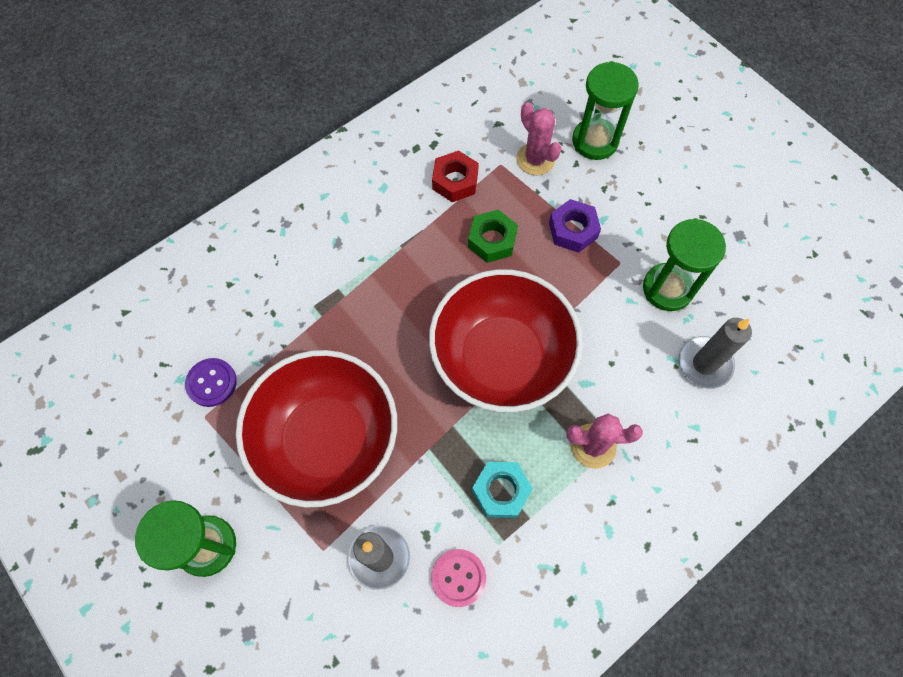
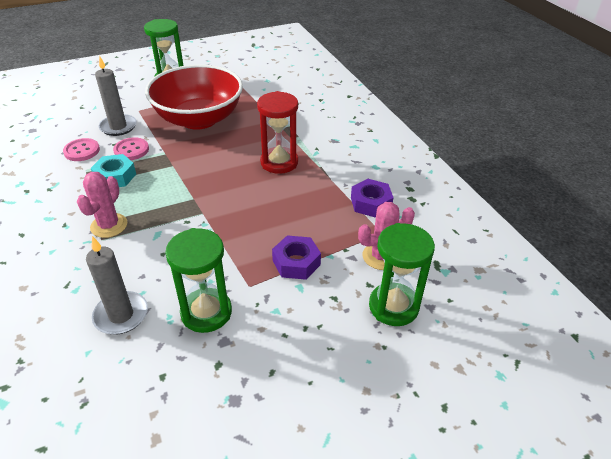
camera: 105 degrees right, 25 degrees down
(211, 383) = (258, 89): purple button -> none
(406, 294) = (279, 162): none -> red hourglass
(435, 502) = (131, 150): none -> pink button
(455, 181) = (370, 203): red nut -> purple nut
(492, 240) = (306, 212): green nut -> none
(501, 358) = (205, 196): red bowl -> none

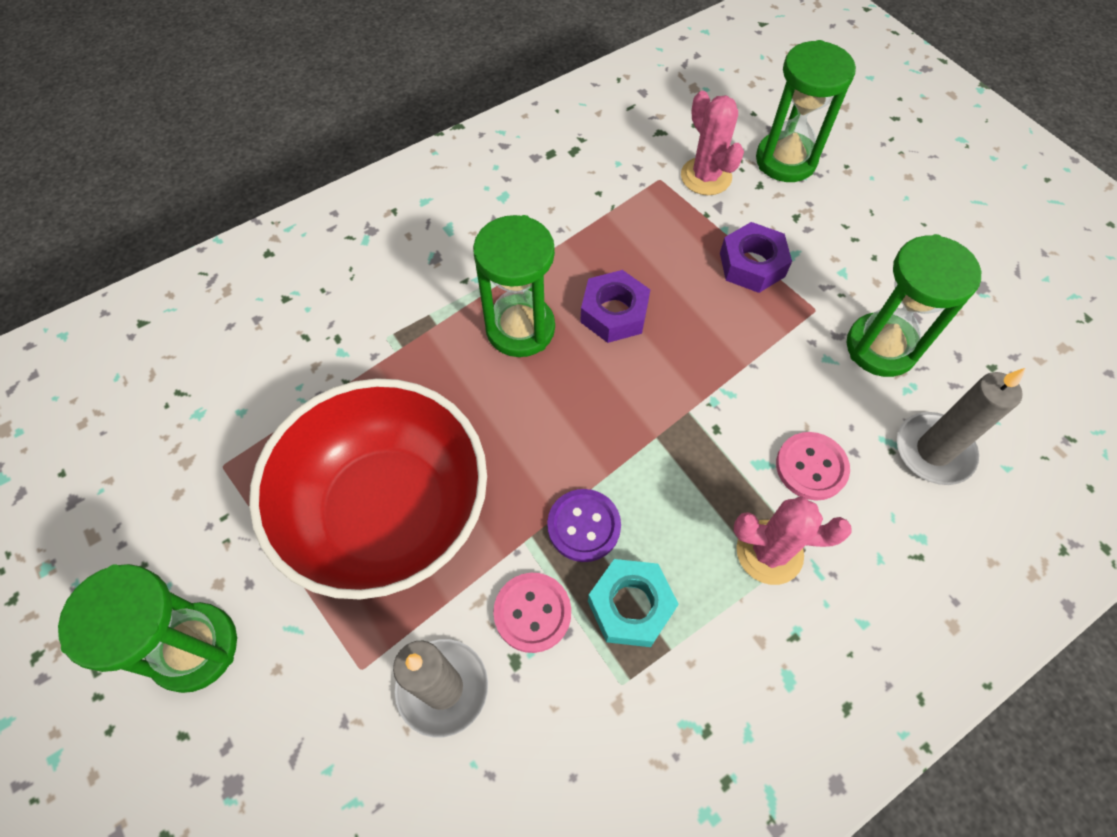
camera: 100 degrees left, 20 degrees up
(82, 151) = (557, 730): pink button -> pink button (811, 467)
(160, 168) = (583, 526): none -> purple button
(279, 162) = (520, 328): red hourglass -> green hourglass
(370, 203) = (598, 195): purple nut -> purple nut (614, 313)

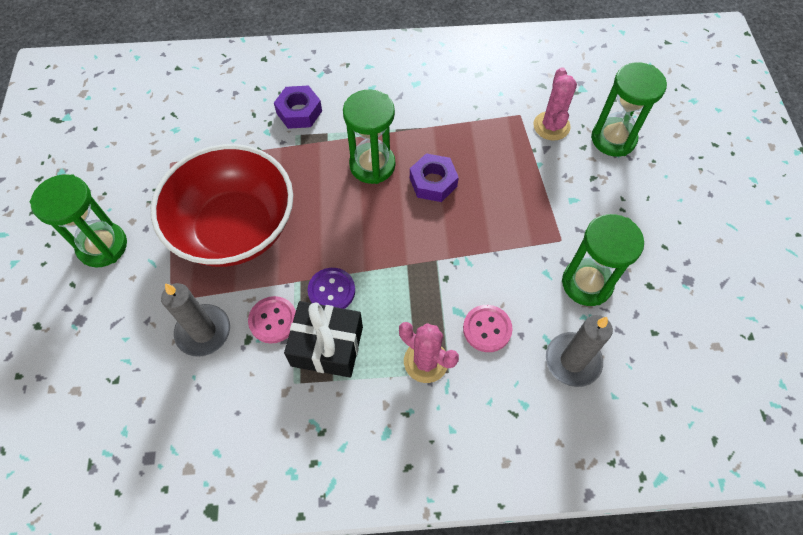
camera: 30 degrees right, 0 degrees up
(630, 606) = (327, 346): turquoise nut -> black gift
(752, 264) = (540, 193): purple nut -> purple nut (299, 112)

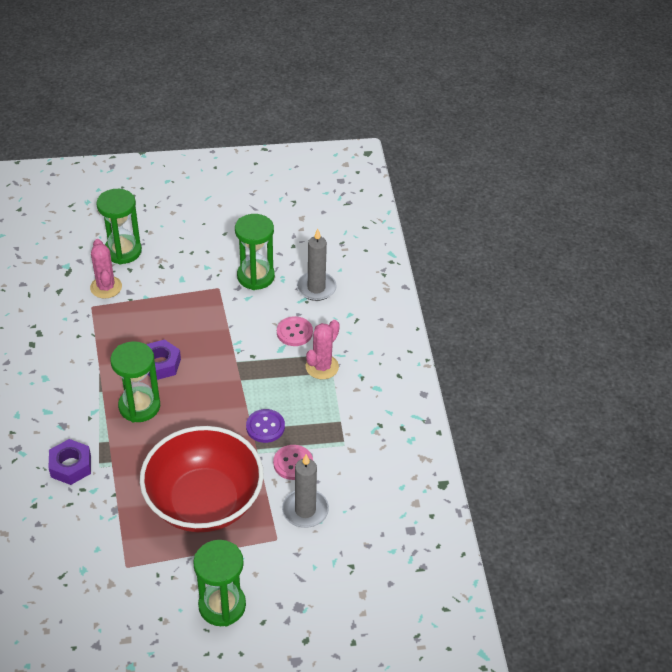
camera: 95 degrees left, 15 degrees down
(327, 346) = (313, 426): black gift -> none
(551, 126) = (106, 287): pink cactus -> pink cactus turned 75 degrees clockwise

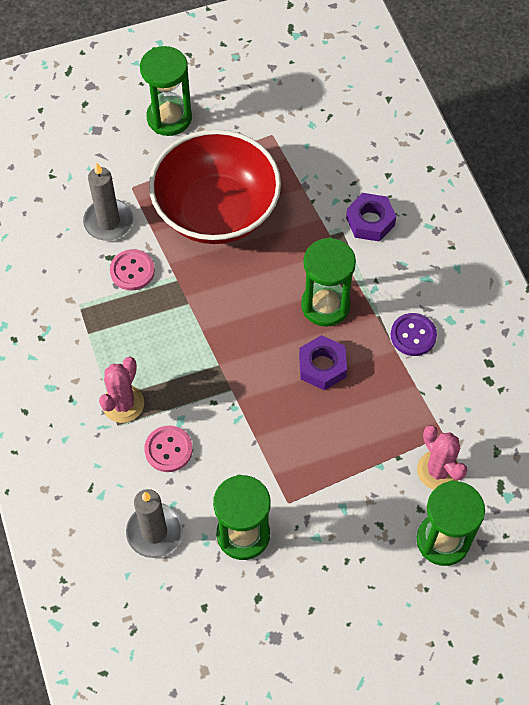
camera: 170 degrees right, 15 degrees up
(265, 427) = (173, 308): purple button -> purple button (413, 335)

